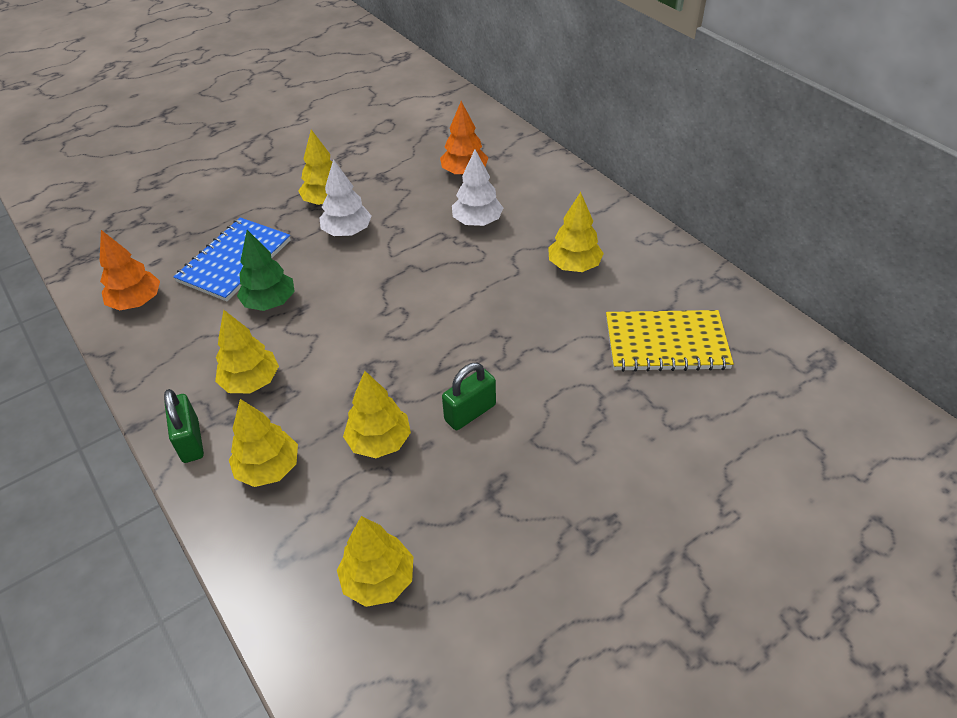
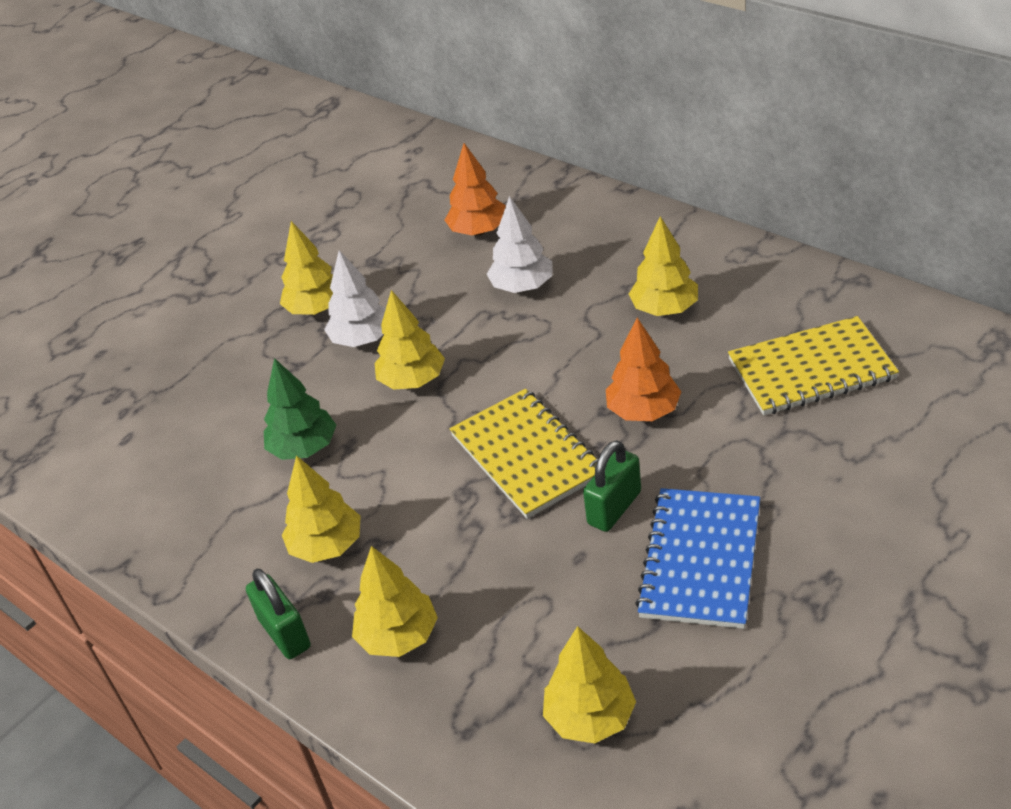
camera: 10 degrees left, 5 degrees down
(137, 302) = (128, 493): orange tree -> orange tree (643, 411)
(234, 261) = (232, 411): blue notebook -> blue notebook (700, 560)
(379, 441) = (520, 569): yellow tree -> yellow tree (412, 381)
(424, 352) = (527, 455): none -> yellow notebook

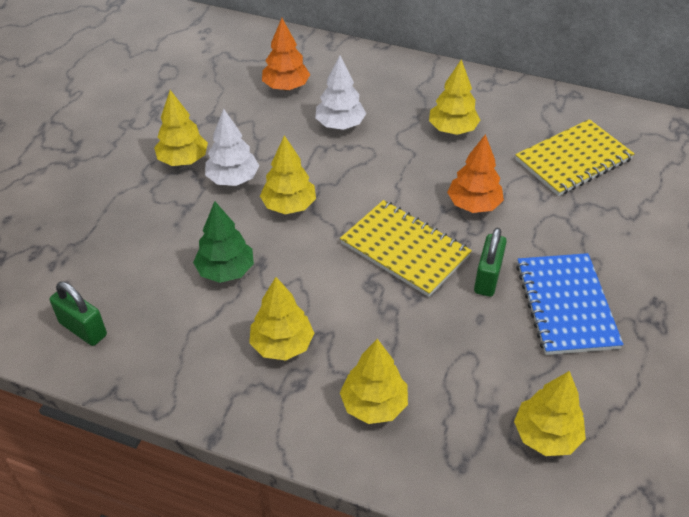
camera: 25 degrees left, 5 degrees up
(284, 633) = (281, 421): green padlock -> green padlock (83, 329)

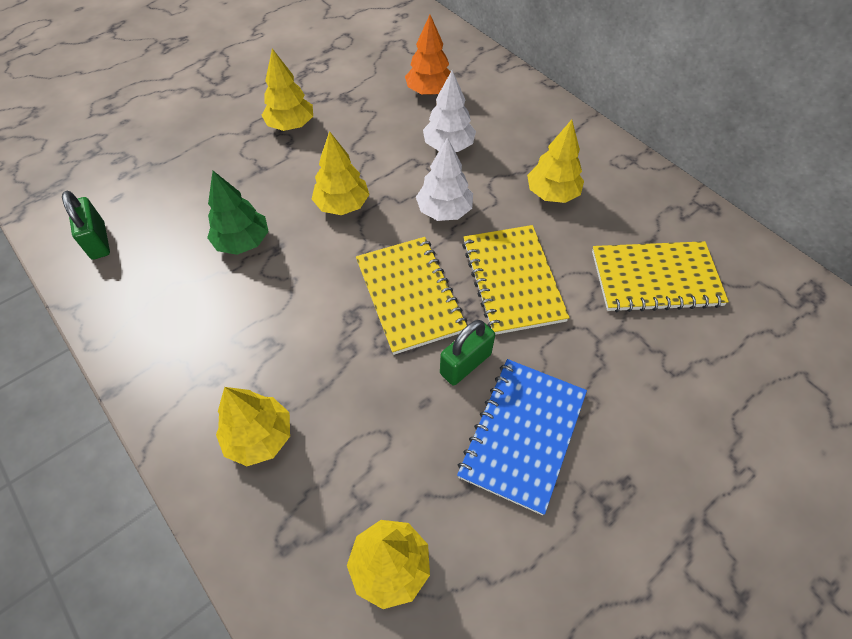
camera: 30 degrees right, 10 degrees up
(233, 179) = (316, 159): white tree -> white tree (444, 211)
(282, 344) = (231, 335): yellow tree -> none
(474, 205) = (512, 280): orange tree -> yellow notebook

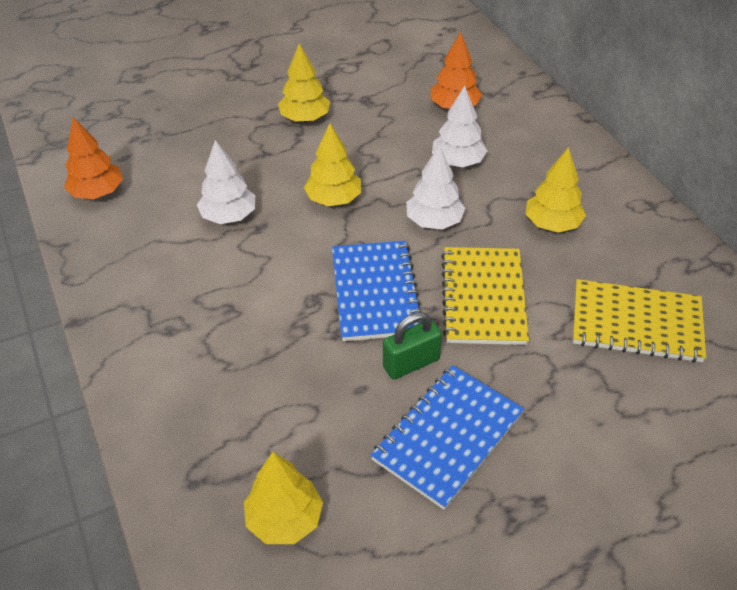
camera: 15 degrees right, 10 degrees down
(98, 241) = (98, 193): green padlock -> orange tree
(243, 242) = (229, 216): green tree -> white tree
(259, 437) = (196, 386): yellow tree -> none
(410, 295) = (375, 292): yellow notebook -> blue notebook

